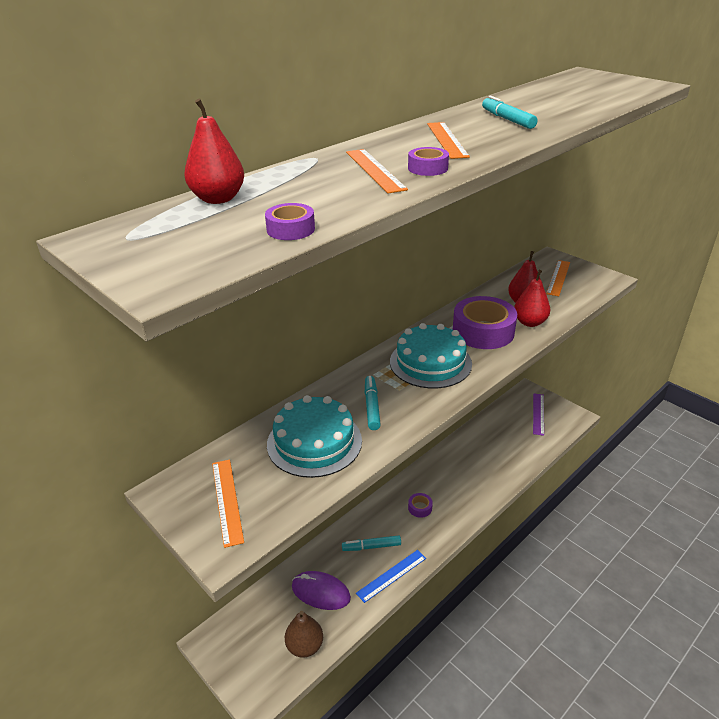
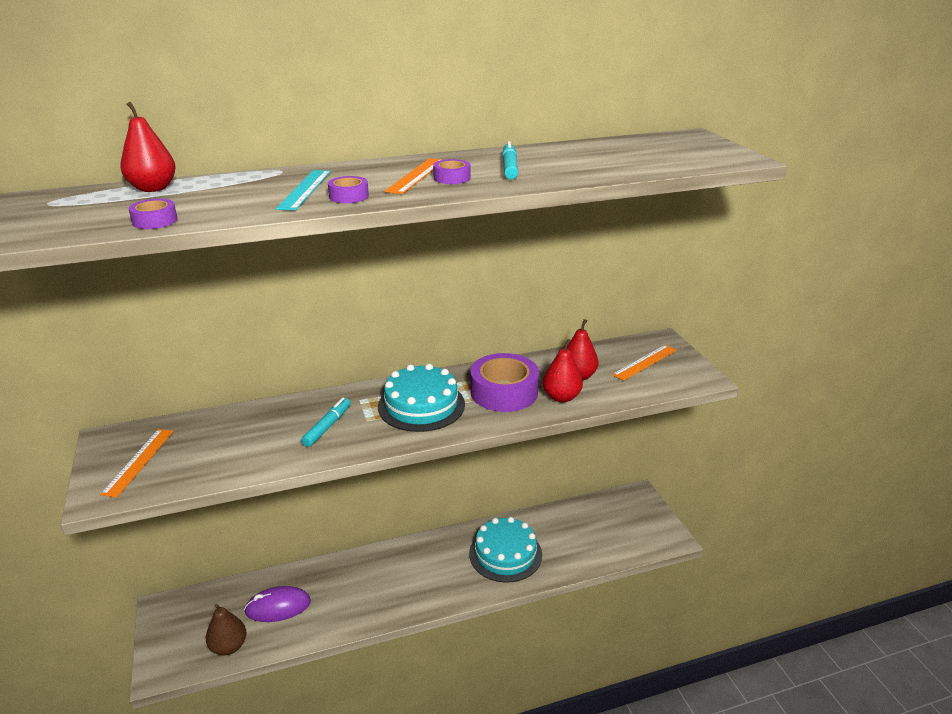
camera: 25 degrees right, 5 degrees down
(314, 442) = (250, 440): turquoise cake -> turquoise cake (505, 554)
(320, 592) = (278, 607): purple mouse -> purple mouse turned 60 degrees counterclockwise
(372, 547) = (354, 586): turquoise marker -> none
(375, 170) = (305, 189): orange ruler -> turquoise ruler
(391, 575) = (350, 619): blue ruler -> none
(420, 508) = (428, 568): purple tape -> purple tape (452, 178)
(538, 414) = (630, 521): purple ruler -> none

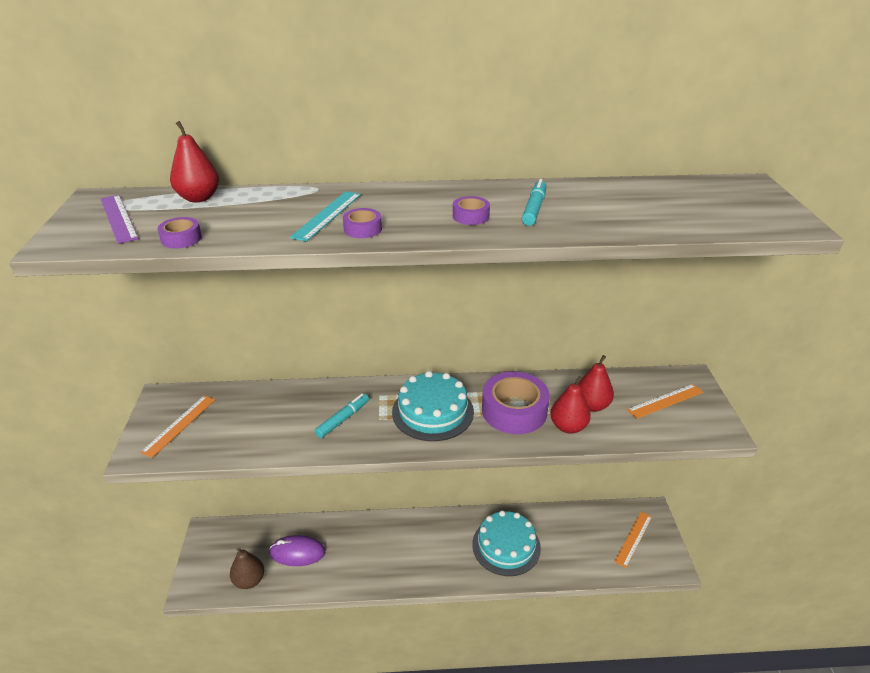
camera: 15 degrees right, 5 degrees up
(68, 212) = (118, 218): none -> purple ruler
(416, 175) = (438, 209): orange ruler -> orange ruler (633, 539)

